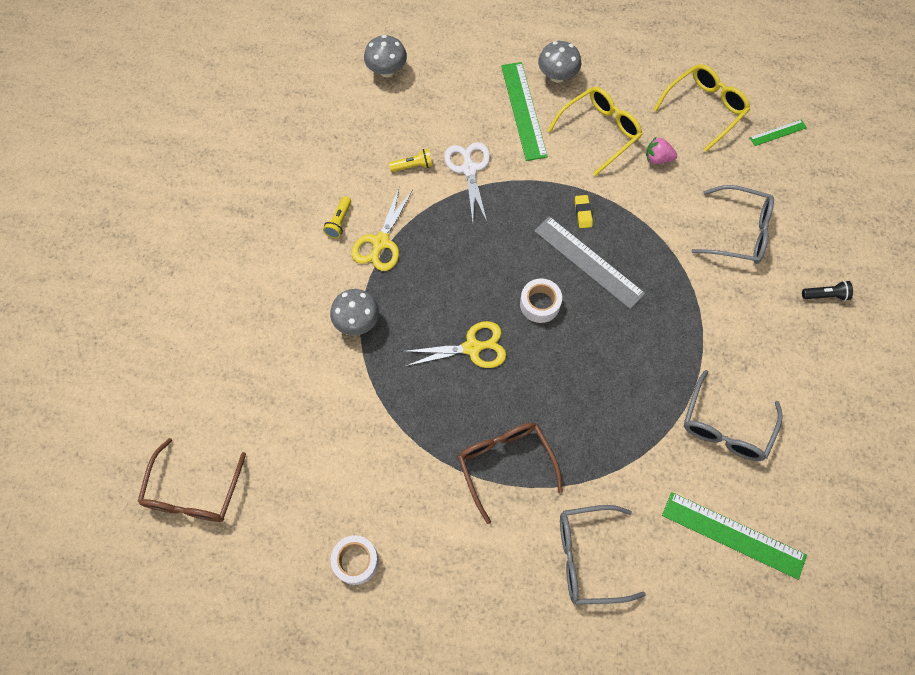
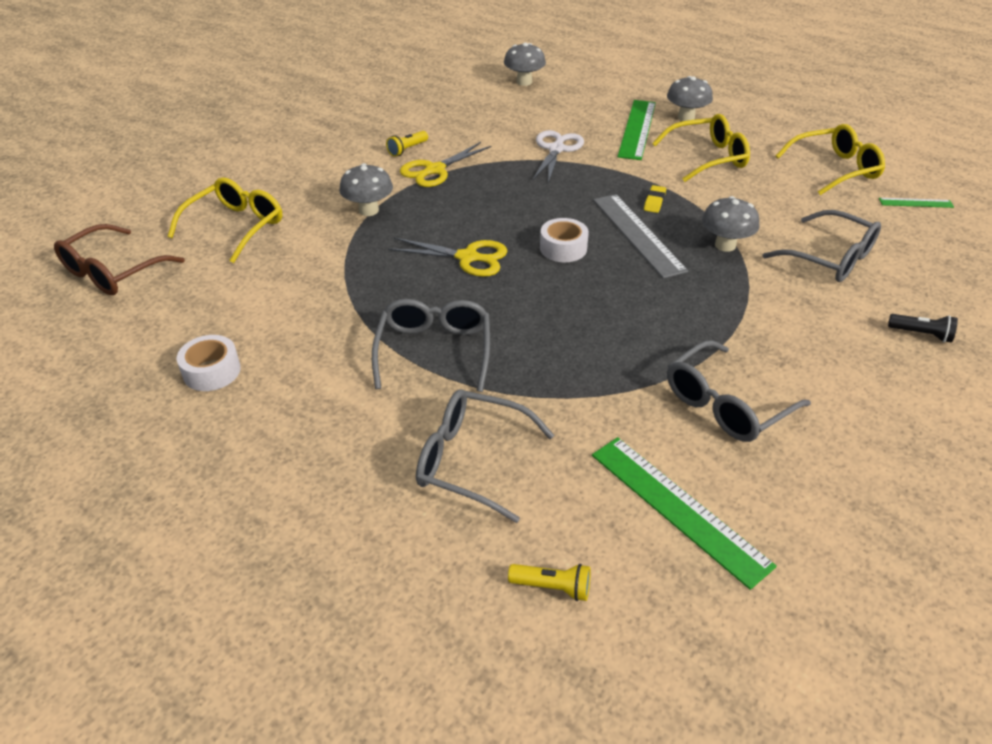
camera: 25 degrees right, 25 degrees down
(257, 391) = (236, 226): none -> yellow glasses
(413, 166) = (503, 135): yellow flashlight -> yellow flashlight (553, 587)
(505, 464) = (434, 350): brown glasses -> grey glasses
(658, 158) = (761, 188): pink strawberry -> none
(659, 248) = (725, 245): none -> grey mushroom

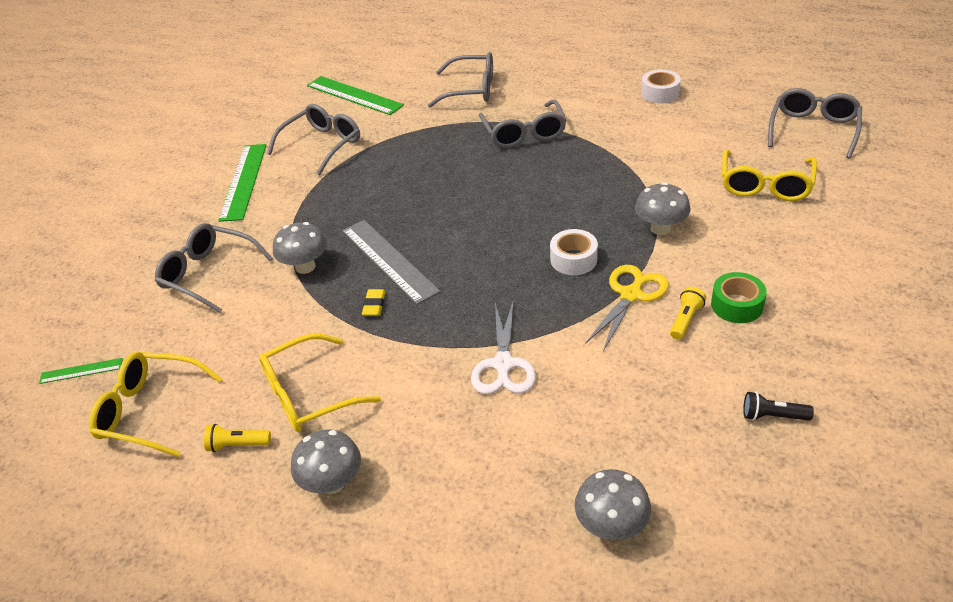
camera: 170 degrees right, 0 degrees up
(112, 272) = (813, 129): brown glasses -> grey glasses
(362, 151) = (737, 305): none -> green tape
(467, 257) = (537, 203): yellow scissors -> none
(553, 587) = (413, 60): yellow flashlight -> yellow flashlight (237, 445)
(563, 248) = (456, 230): white tape -> white tape (573, 259)
(637, 129) = (403, 435): green ruler -> green ruler (243, 181)
(835, 169) = (149, 410): yellow glasses -> yellow glasses turned 45 degrees clockwise
(921, 334) = (164, 219): black flashlight -> black flashlight (772, 416)

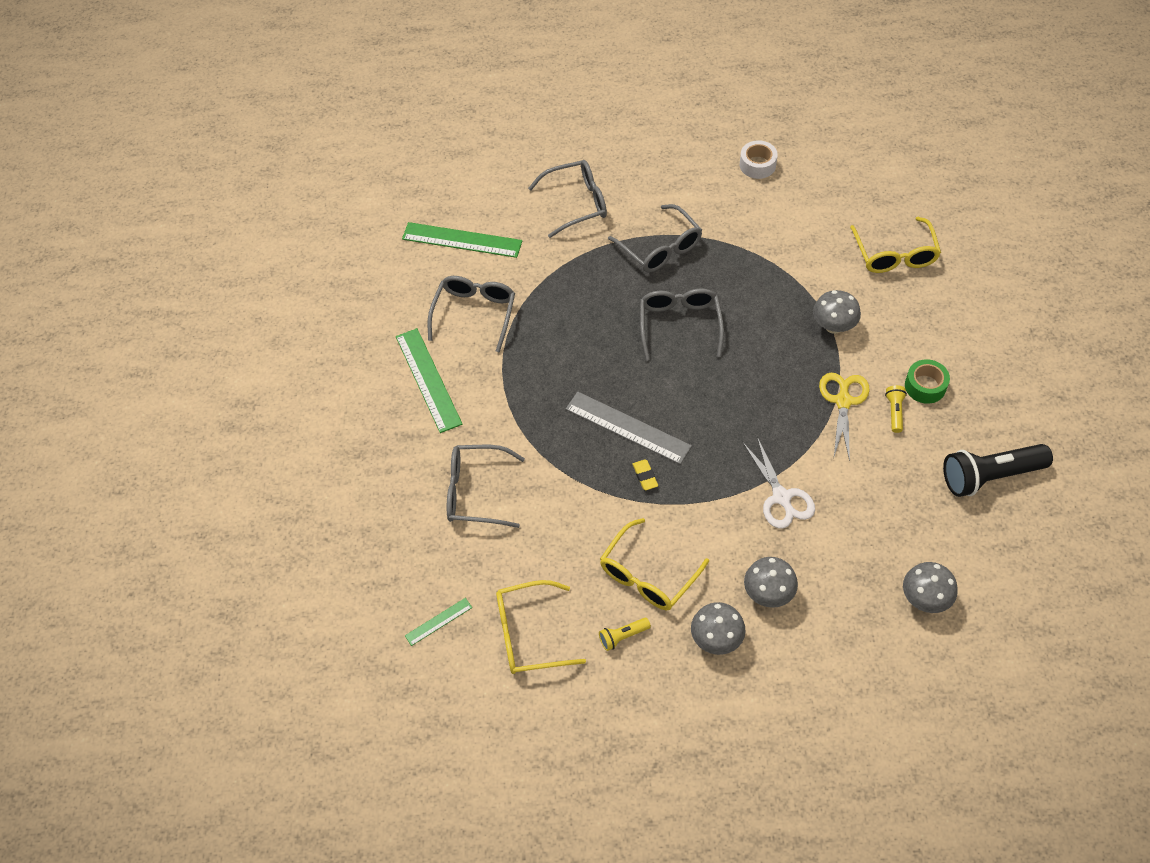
camera: 25 degrees left, 15 degrees up
(305, 267) = (558, 457): grey mushroom -> grey mushroom (768, 593)
(573, 259) = (780, 379): white tape -> none
(772, 416) = (990, 476): black flashlight -> black flashlight, size x2.17
(813, 129) = (907, 178): grey glasses -> grey glasses (680, 324)

